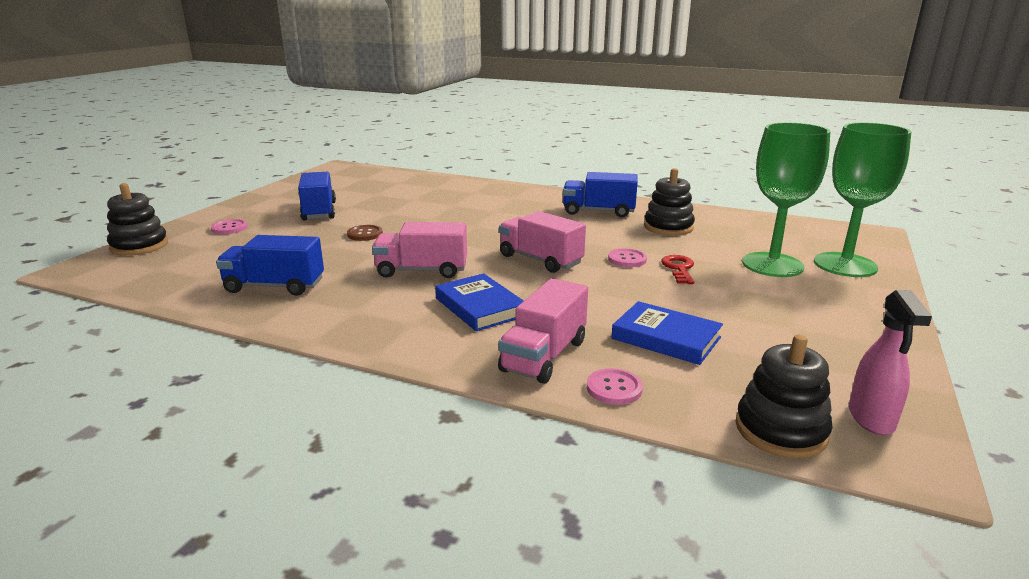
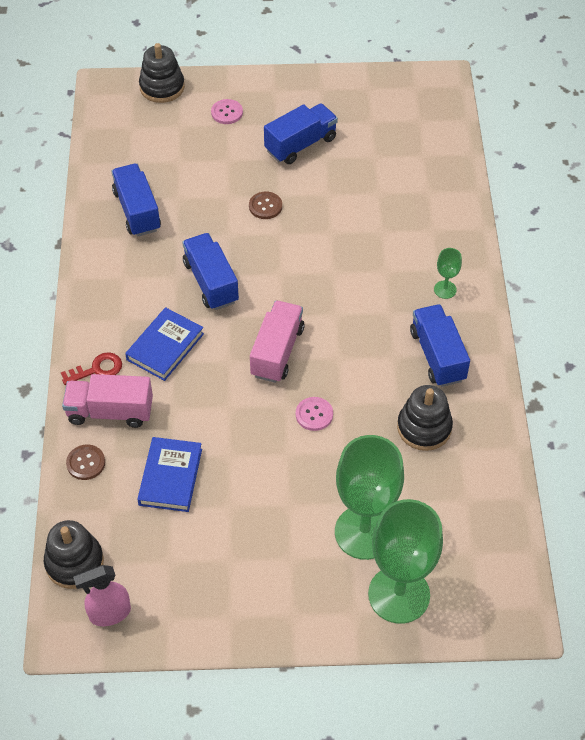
camera: 65 degrees right, 30 degrees up
(422, 270) = (211, 282): pink truck -> blue truck
(536, 199) = (445, 289): none -> green goblet
(614, 388) = (86, 463): pink button -> brown button
(679, 268) = (313, 459): red key -> red key (97, 369)

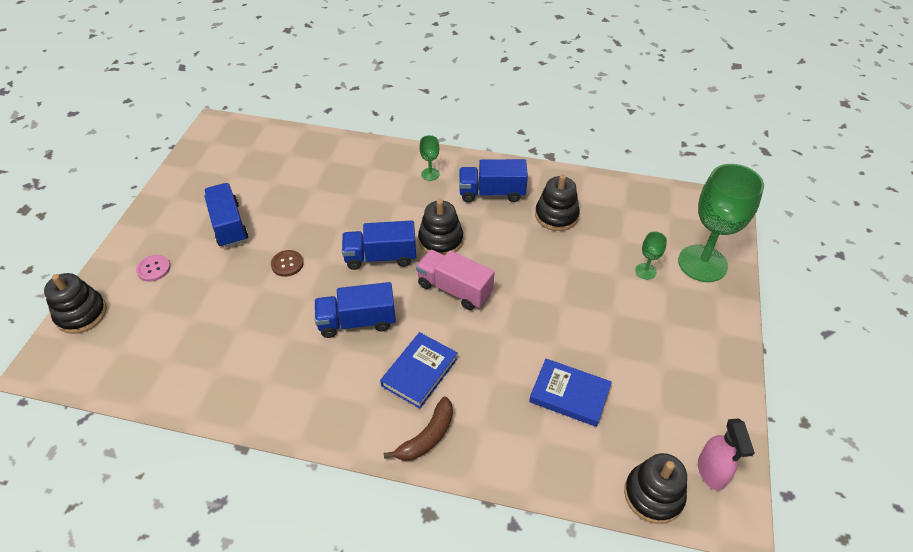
camera: 75 degrees left, 5 degrees down
(86, 463) = (539, 466): brown button -> none
(97, 369) = (427, 436): red key -> brown banana
(110, 411) = (483, 433): pink truck -> none
(137, 211) = (237, 365): blue truck -> blue truck (380, 257)
(165, 347) = (419, 372): blue book -> blue book turned 75 degrees clockwise
(314, 414) = (527, 278): pink button -> none
(343, 324) = (440, 240): none -> black stacking toy
(364, 532) = (645, 271): green goblet -> green goblet, size x0.43

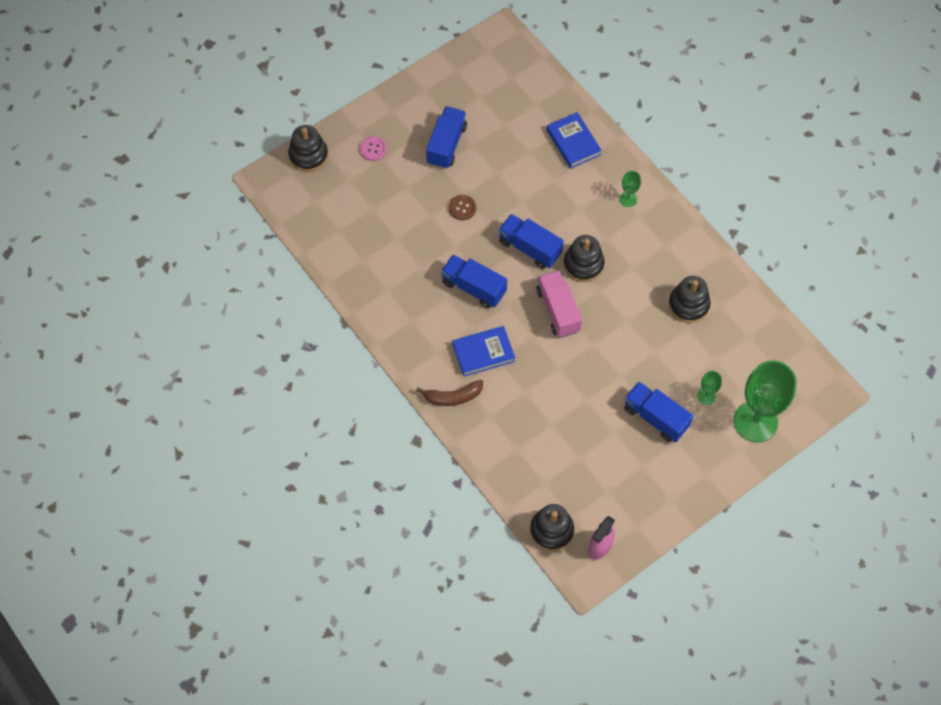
camera: 40 degrees right, 15 degrees up
(491, 193) = (659, 250): blue truck -> blue truck (655, 417)
(569, 395) = (562, 438): blue book -> blue book (573, 142)

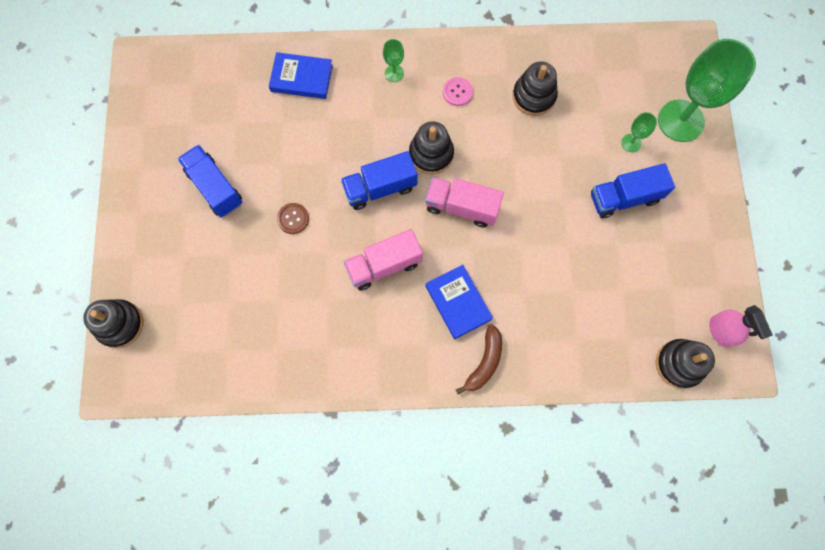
camera: 55 degrees left, 10 degrees up
(373, 149) = (164, 257): pink button -> pink button (457, 92)
(473, 287) = (384, 265): blue truck -> pink truck
(483, 353) = (458, 302): blue book -> blue book turned 45 degrees counterclockwise

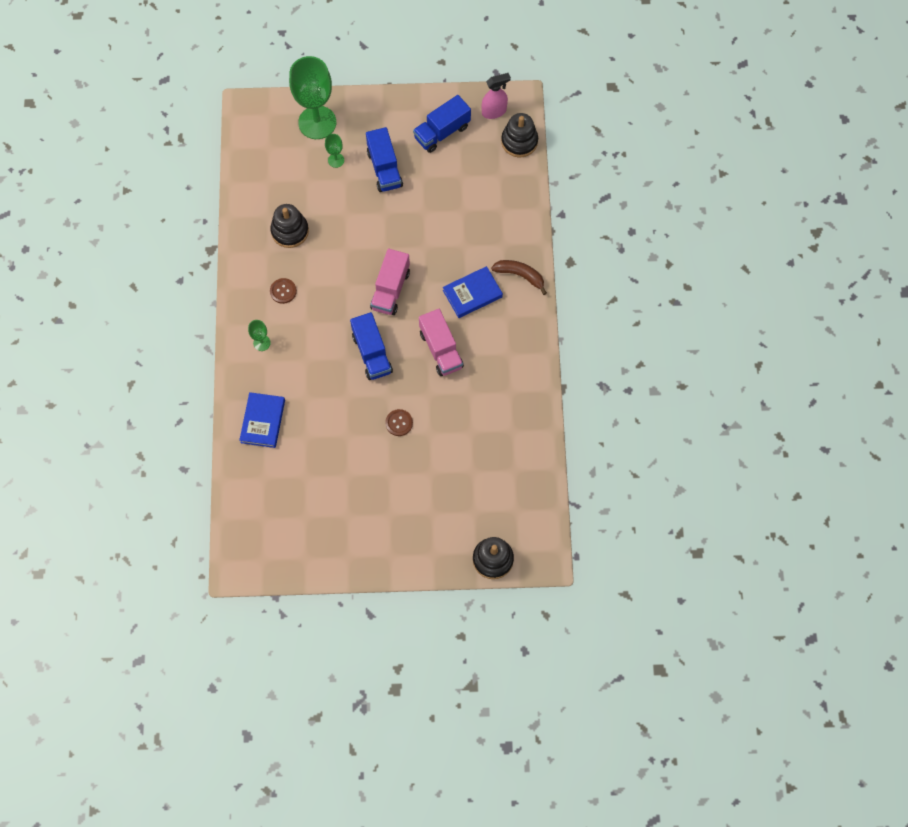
camera: 90 degrees left, 5 degrees down
(215, 187) = (368, 490): blue truck -> blue truck (442, 132)
(431, 154) = (341, 313): black stacking toy -> none
(457, 92) = (283, 291): pink button -> brown button

